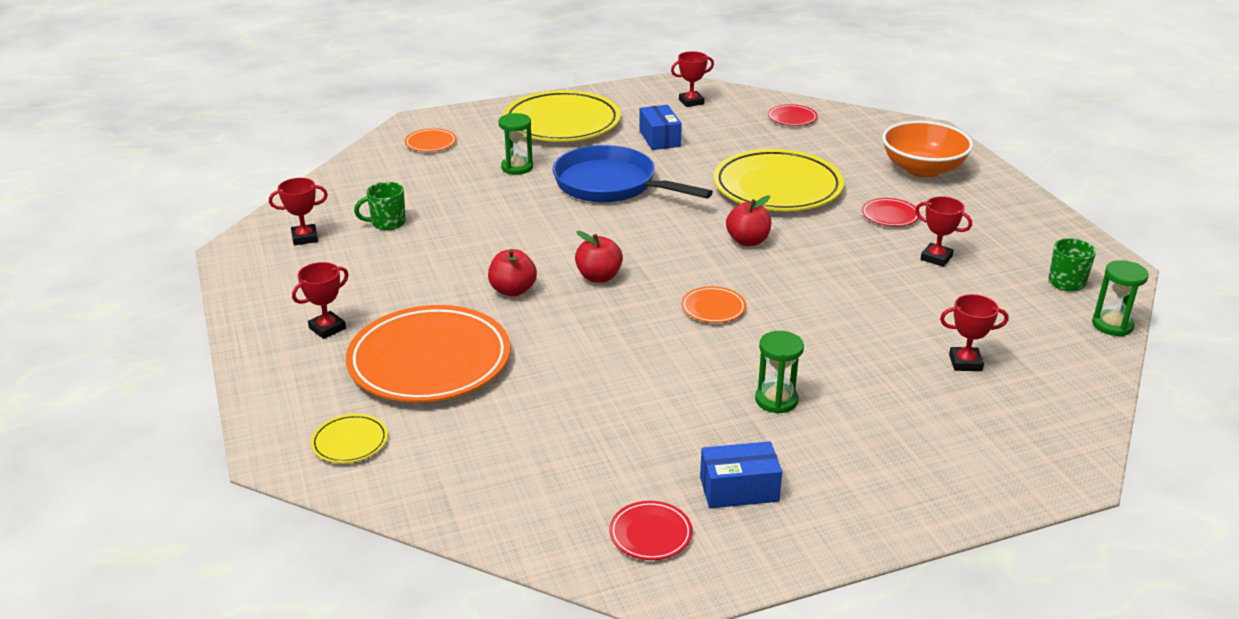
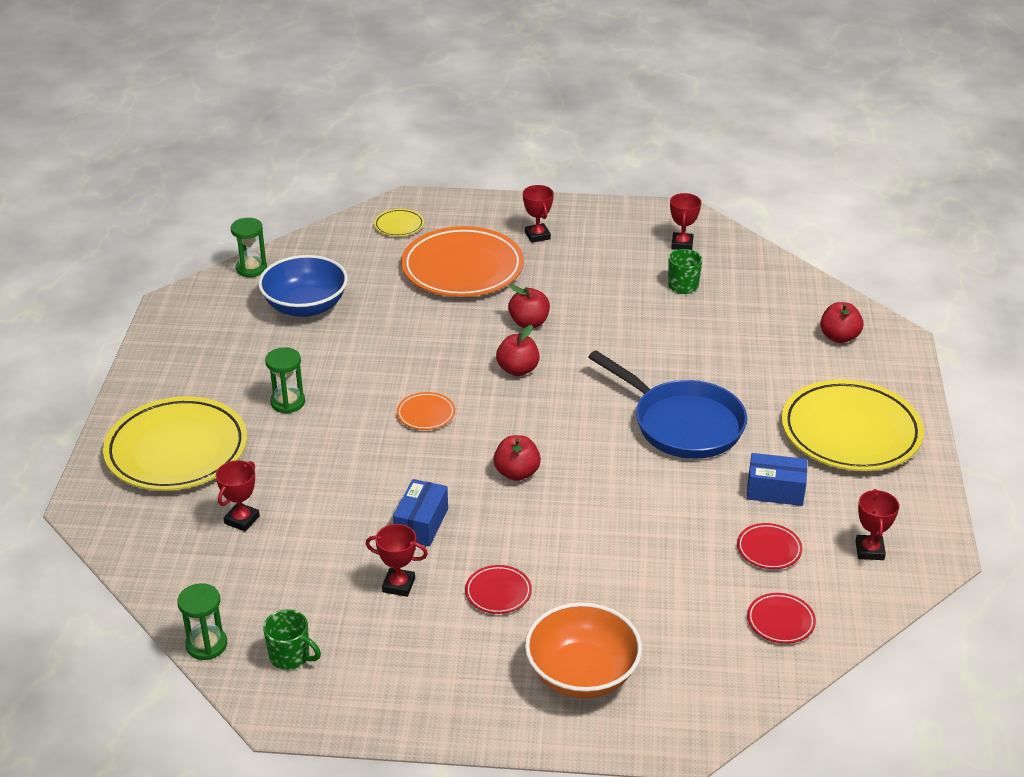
camera: 115 degrees right, 5 degrees up
(431, 143) = (839, 337): orange plate -> red apple
(517, 167) = (754, 376): green hourglass -> green hourglass (251, 268)
(589, 456) = (305, 306): none -> blue bowl
(611, 185) = (682, 424): blue pan -> blue pan turned 75 degrees clockwise
(650, 534) = (217, 309): red plate -> red plate (769, 549)
(739, 489) = (219, 354): blue box -> blue box (421, 524)
(777, 187) = (609, 535): yellow plate -> yellow plate (177, 450)
(936, 258) = (398, 585): red trophy -> red trophy turned 45 degrees clockwise

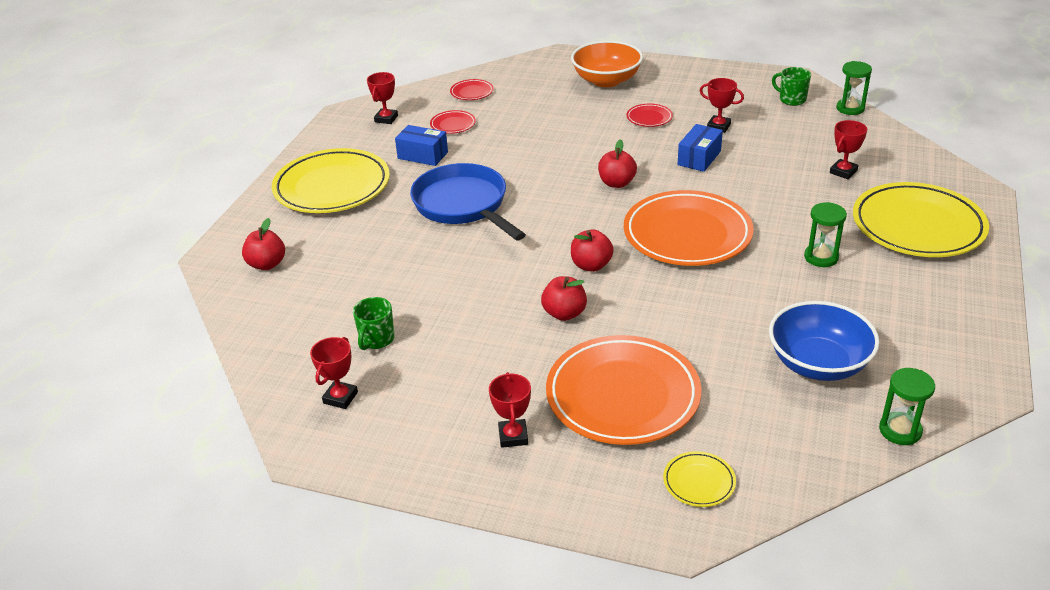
camera: 165 degrees left, 0 degrees up
(426, 414) = (687, 234): orange plate -> orange plate, size x2.35

